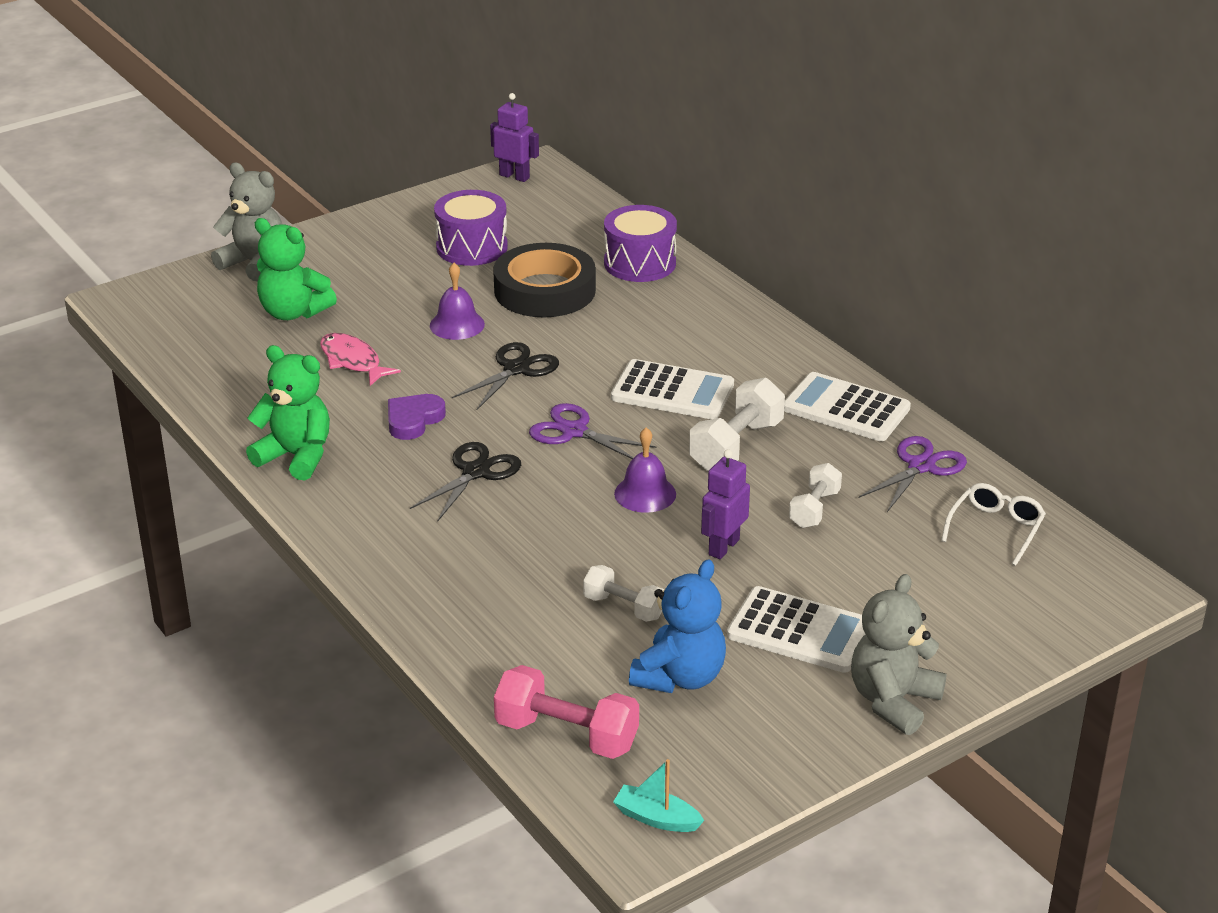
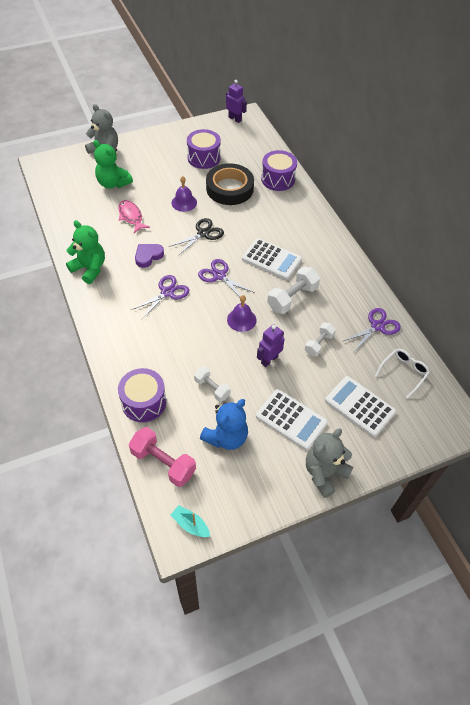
camera: 10 degrees right, 20 degrees up
(476, 472) = (167, 292): black scissors -> purple scissors
(491, 649) = (144, 402): none -> purple drum
(846, 409) = (350, 284): white calculator -> white calculator (359, 406)

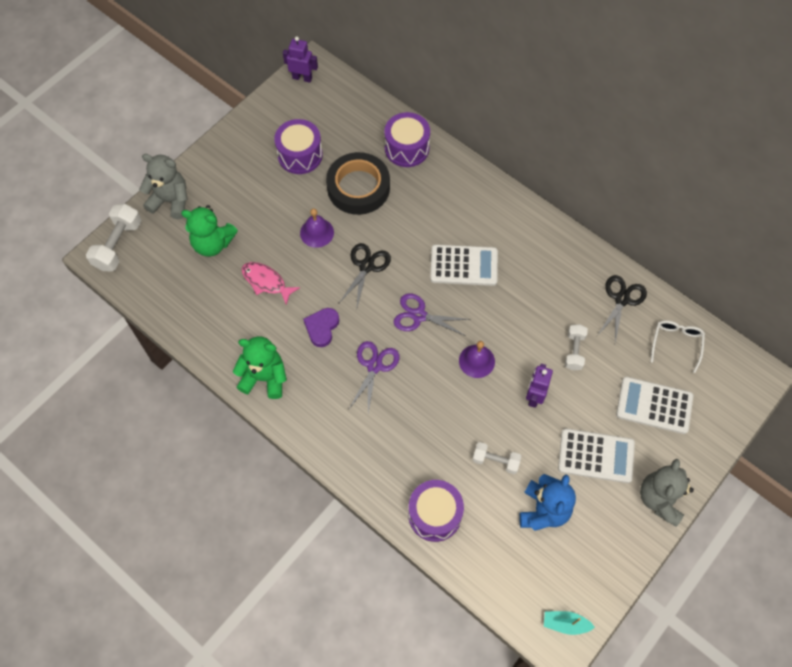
camera: 25 degrees left, 10 degrees up
(163, 463) = (498, 572): pink dumbbell -> none
(292, 298) = (514, 306): white dumbbell -> white dumbbell (118, 245)
(377, 326) = (622, 299): purple scissors -> black scissors

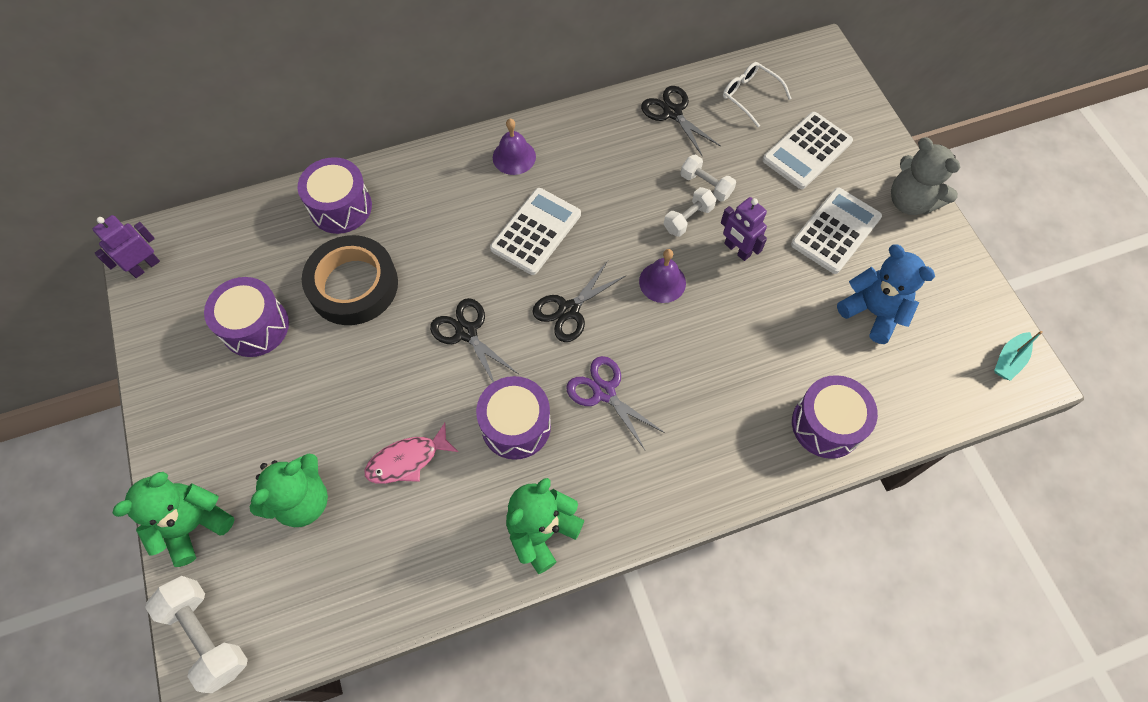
camera: 60 degrees left, 0 degrees up
(170, 201) = (194, 525): grey teddy bear -> green teddy bear
(317, 232) = (380, 364): purple bell -> purple bell (514, 157)
(322, 328) = (516, 425): purple heart -> purple drum
(419, 315) = (569, 310): purple scissors -> black scissors
(495, 461) = (793, 328): white dumbbell -> white dumbbell (688, 219)

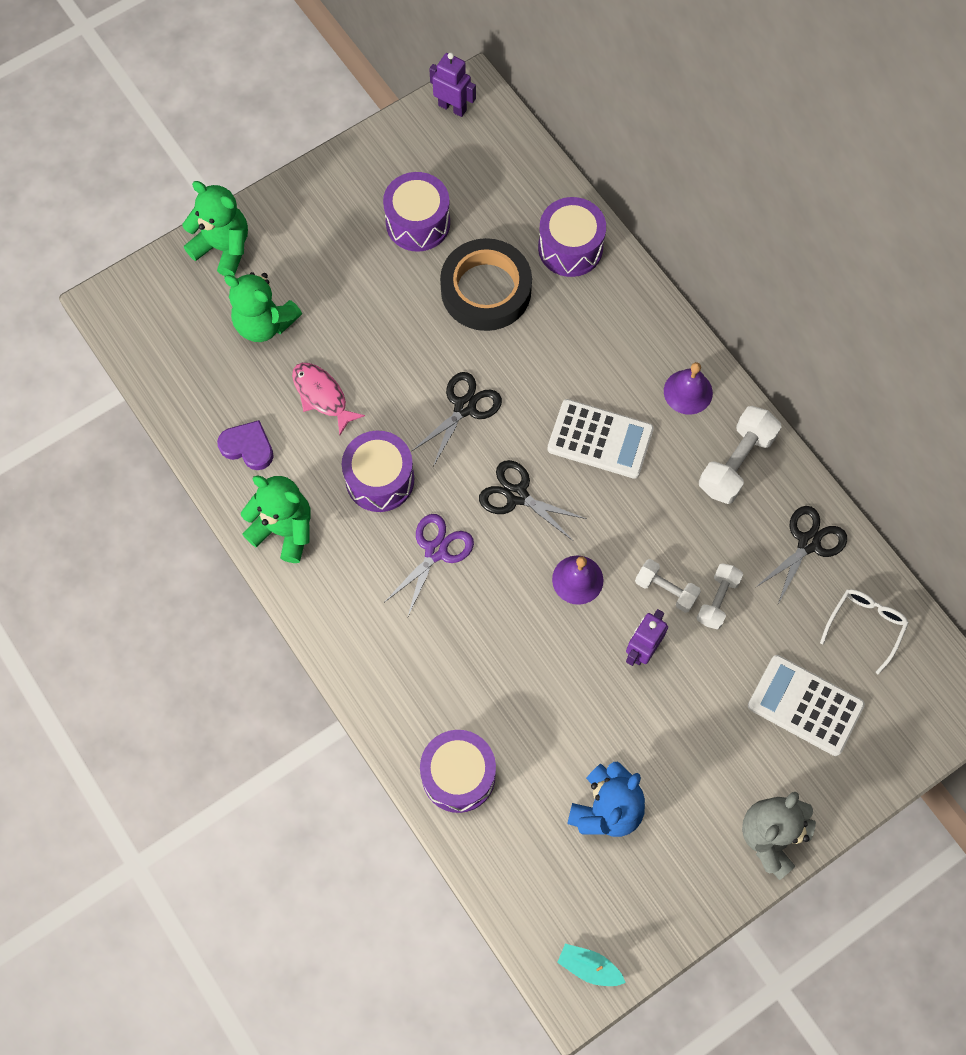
camera: 75 degrees right, 5 degrees up
(207, 635) = (137, 294): white dumbbell -> white dumbbell (736, 463)
(438, 549) = (248, 447): none -> purple heart
(835, 231) = (701, 753): white calculator -> none

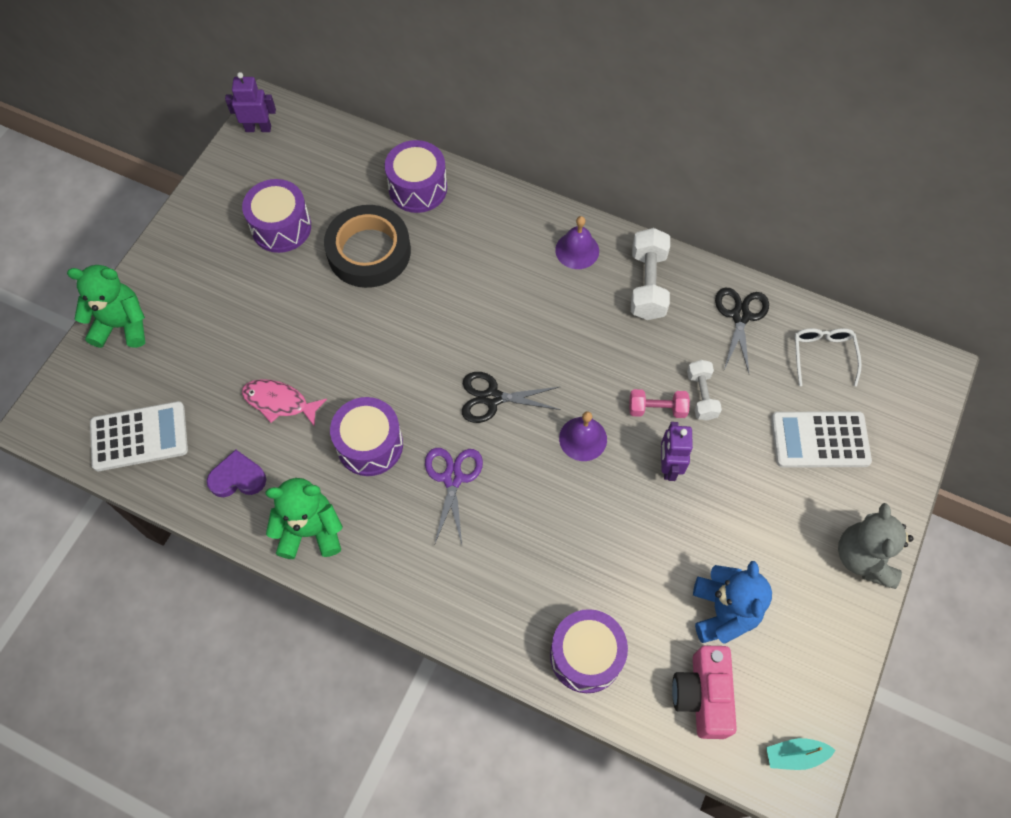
camera: 30 degrees left, 5 degrees down
(264, 323) = (194, 368): green teddy bear -> none
(464, 407) = (407, 350): black scissors -> none
(539, 868) = (702, 695): none -> pink camera
(600, 439) = (532, 320): white calculator -> white calculator (139, 436)
(666, 590) = (657, 409): white dumbbell -> pink dumbbell

